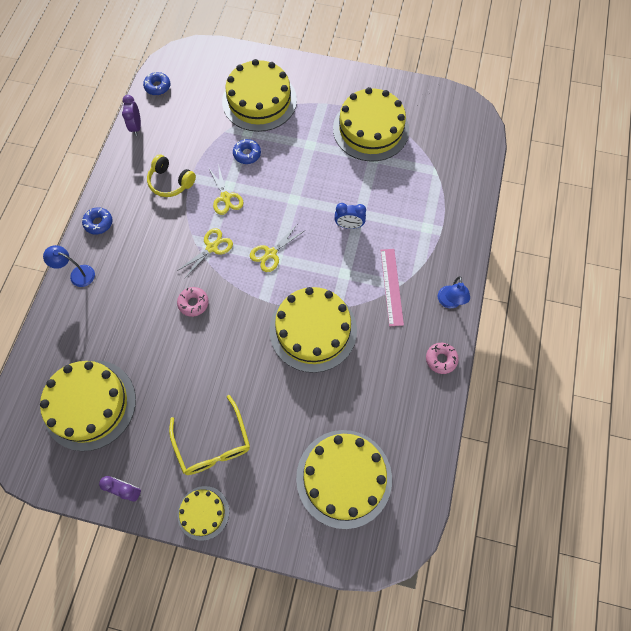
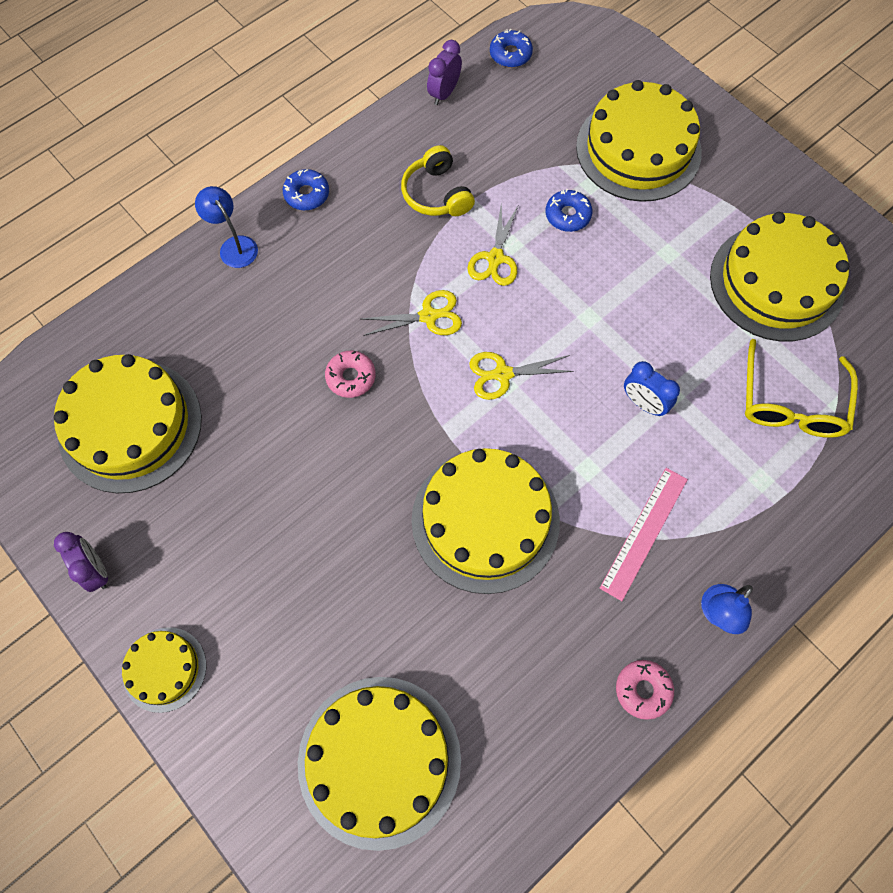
camera: 35 degrees right, 0 degrees up
(213, 443) = (242, 585): yellow glasses -> yellow glasses (791, 402)

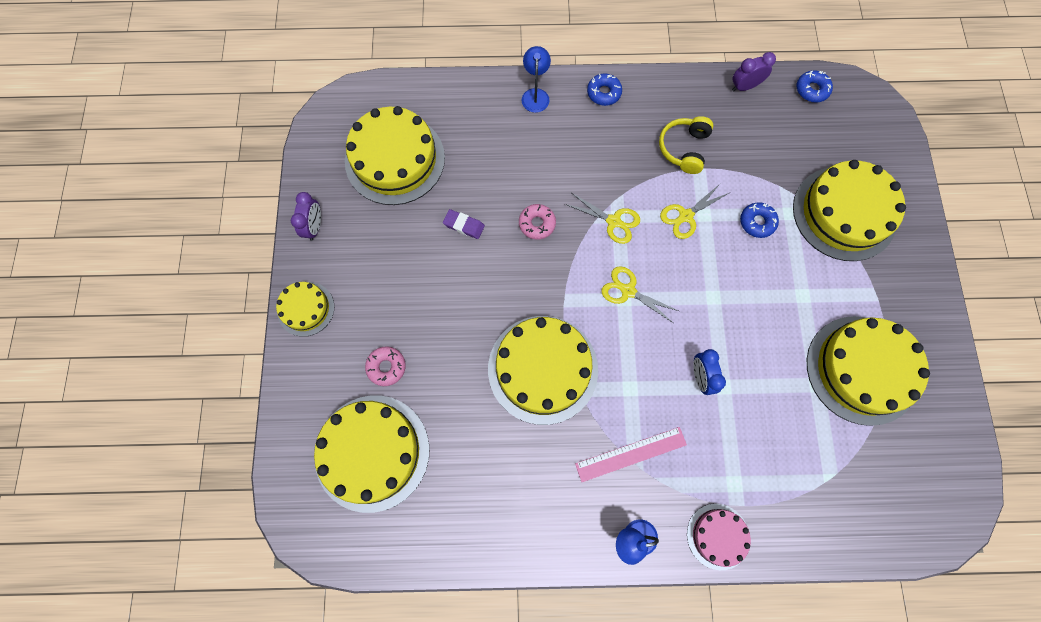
camera: 40 degrees right, 5 degrees up
(272, 438) = (464, 225): none -> purple eraser
(643, 690) = (548, 542): pink donut -> pink donut (386, 367)
(790, 542) = (718, 536): none -> pink cake
(791, 402) = (799, 453): yellow glasses -> none

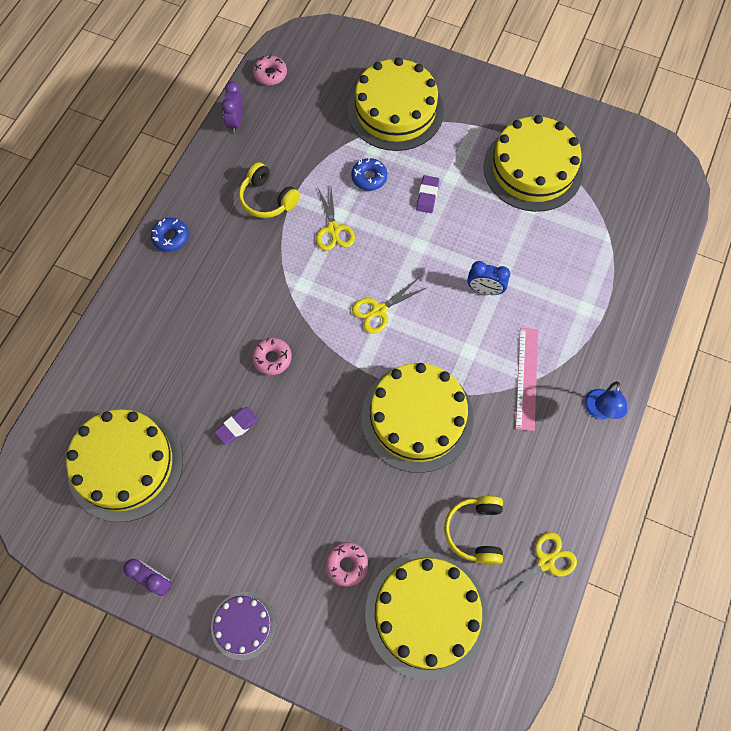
camera: 65 degrees left, 5 degrees down
(306, 309) = (243, 625): yellow cake -> purple cake
(462, 466) = (475, 531): none -> yellow headphones
(535, 95) = (135, 298): blue lamp -> none
(613, 221) = (306, 291): yellow scissors -> yellow scissors (545, 562)
(718, 536) = (622, 342): pink cake -> none
(769, 282) = (427, 196): none -> purple eraser
(811, 90) = (270, 74): blue donut -> pink donut

